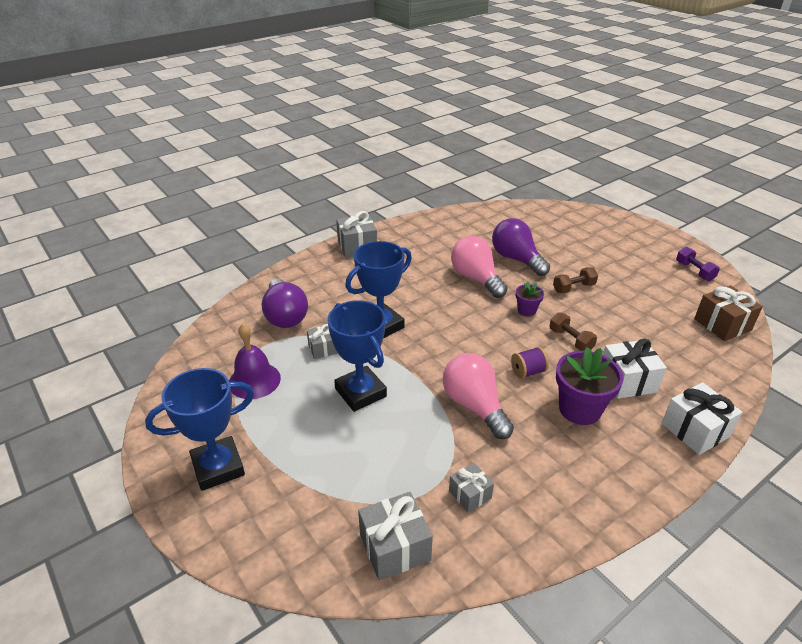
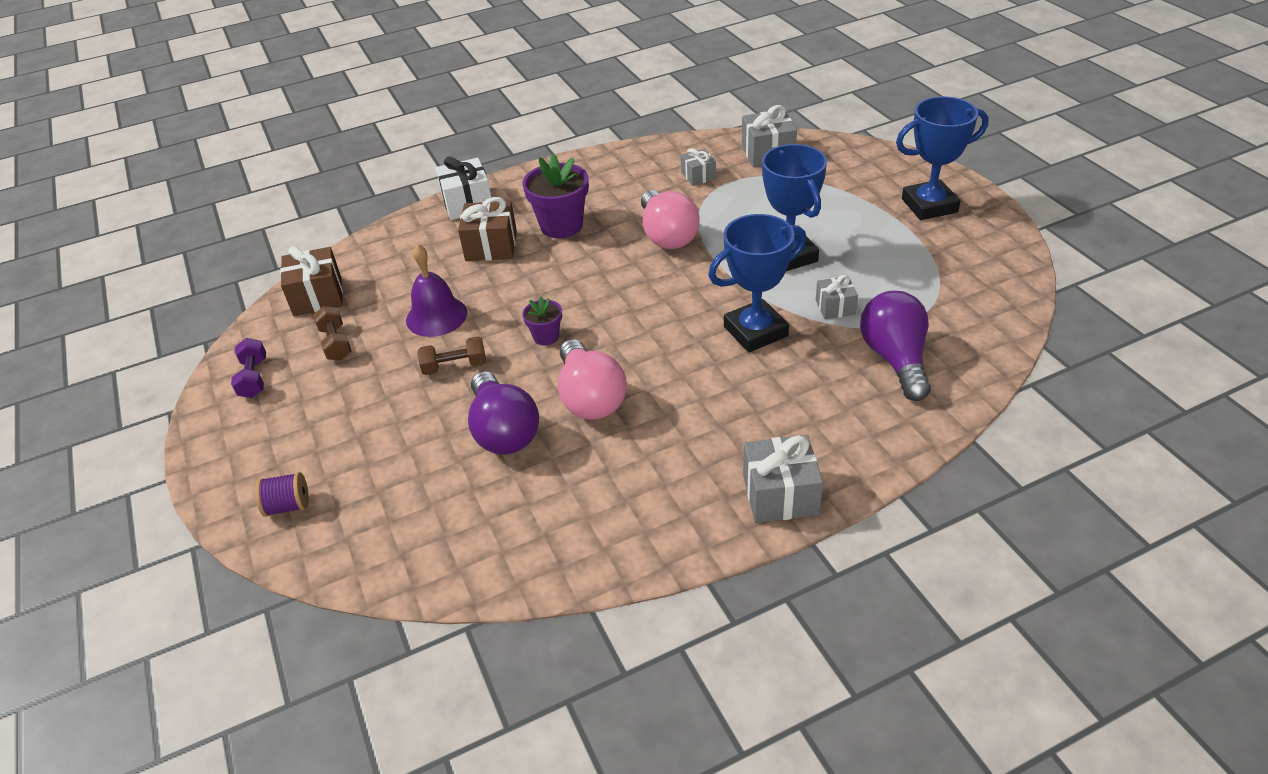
camera: 165 degrees left, 5 degrees up
(254, 380) = (916, 277): purple bell -> purple bell (436, 316)
(528, 372) = (592, 262): purple spool -> purple spool (288, 506)
(570, 340) = (517, 293): brown dumbbell -> brown dumbbell (336, 343)
(627, 381) = (491, 246): white gift -> brown gift

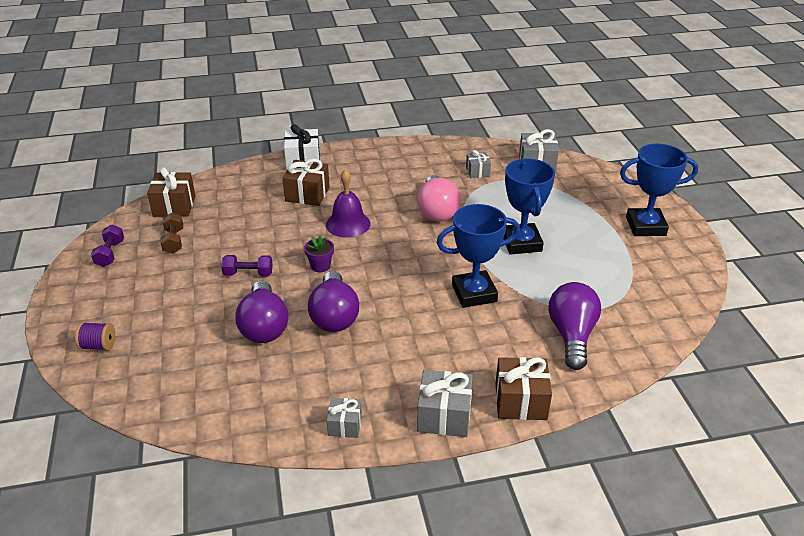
camera: 10 degrees right, 5 degrees down
(436, 316) = (249, 236): purple bell -> purple bell (348, 224)
(455, 366) = (248, 274): brown dumbbell -> purple dumbbell
(561, 226) = (363, 189): purple flower pot -> none
(590, 397) = (334, 316): pink light bulb -> purple light bulb
(835, 307) = (541, 288): grey gift -> grey gift (345, 425)
(866, 455) = (520, 401): none -> brown gift

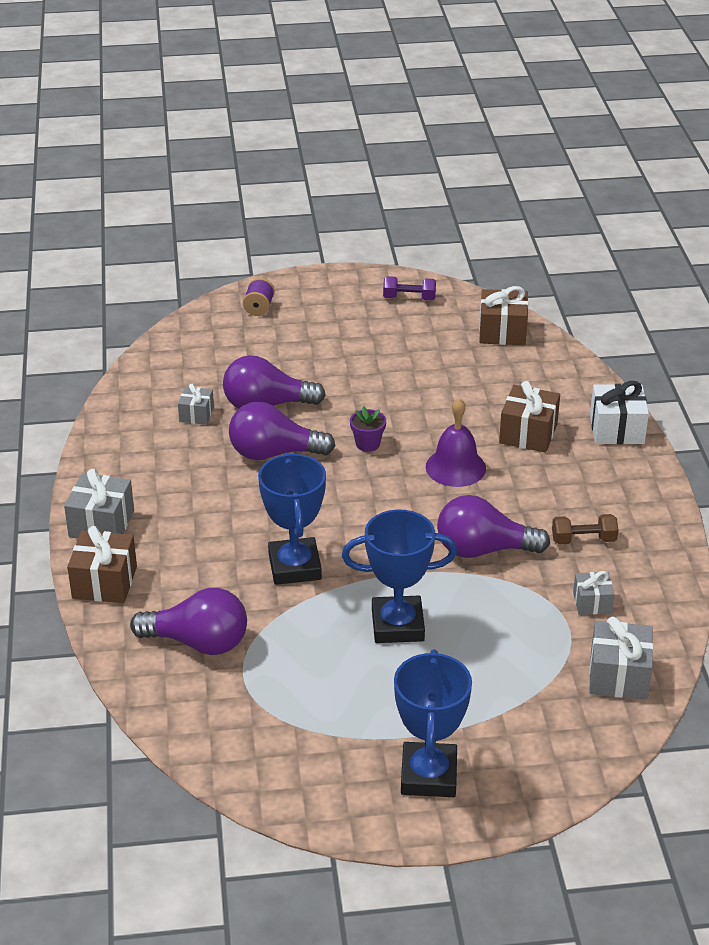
camera: 95 degrees right, 0 degrees up
(174, 241) = (429, 337): brown dumbbell -> brown dumbbell (583, 540)
(248, 274) = (360, 392): purple dumbbell -> none
(345, 425) = (110, 458): grey gift -> grey gift (196, 414)
(437, 211) = (483, 550): pink light bulb -> purple light bulb

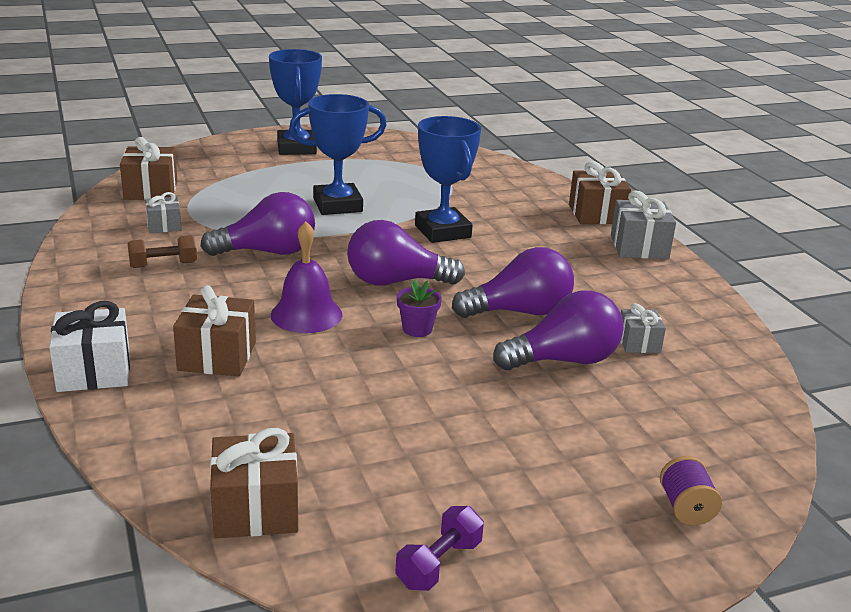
camera: 165 degrees right, 10 degrees down
(198, 642) = (492, 190): purple light bulb -> purple light bulb (396, 282)
(409, 298) = (439, 564): purple dumbbell -> purple dumbbell turned 45 degrees counterclockwise
(618, 676) = (151, 190): grey gift -> brown gift

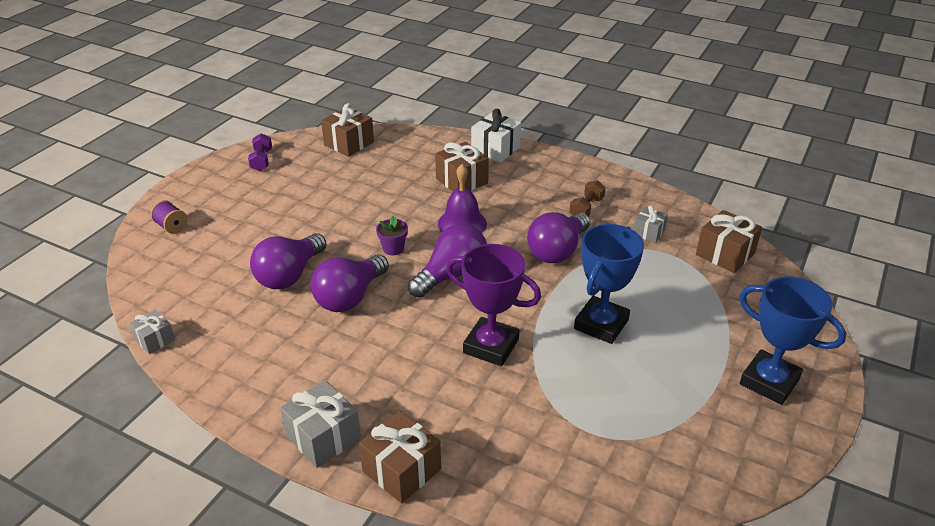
camera: 140 degrees right, 10 degrees up
(443, 231) = (491, 346): blue trophy -> purple trophy
(638, 343) = (253, 316): grey gift -> grey gift (155, 340)

